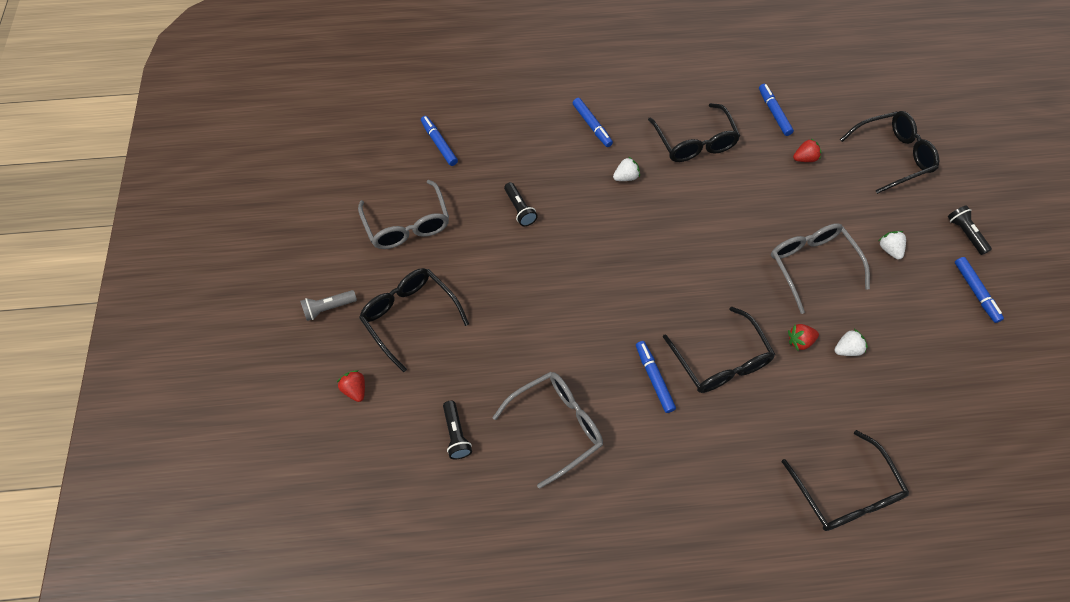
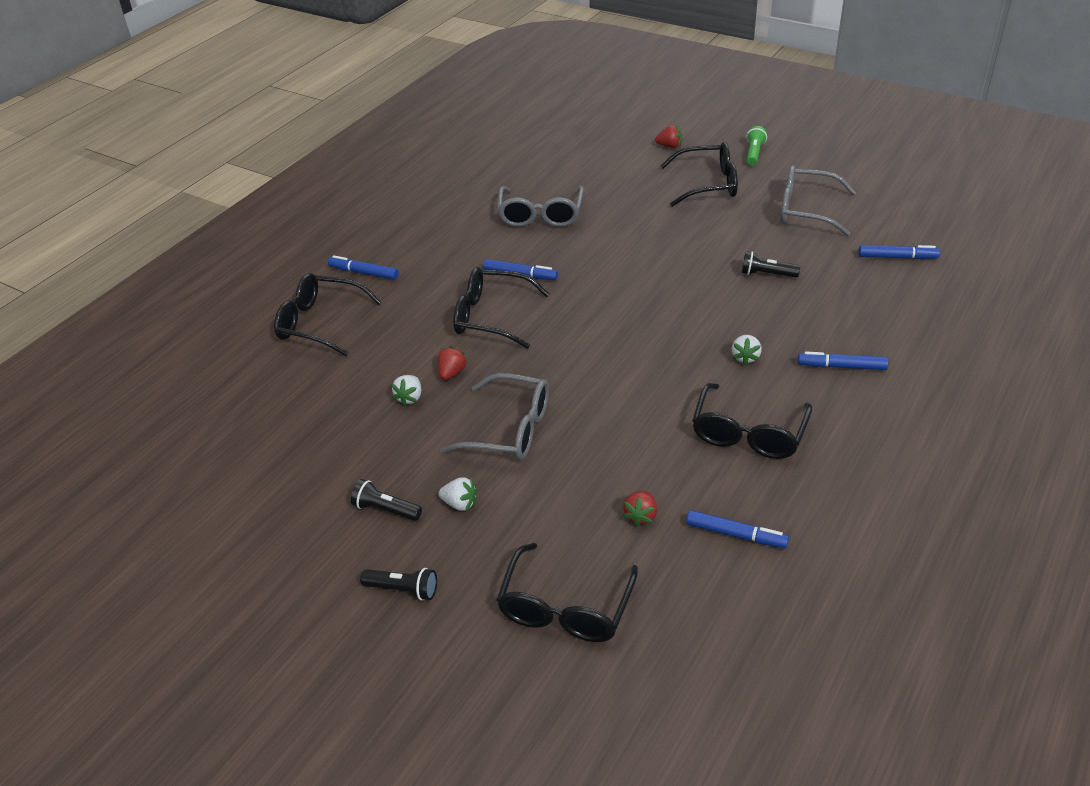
camera: 130 degrees right, 20 degrees down
(328, 308) = (754, 153): grey flashlight -> green flashlight
(456, 434) = (586, 174): black flashlight -> black flashlight (385, 510)
(694, 142) = (748, 434): black glasses -> black glasses turned 90 degrees counterclockwise
(975, 292) = (342, 538): blue marker -> blue marker (364, 273)

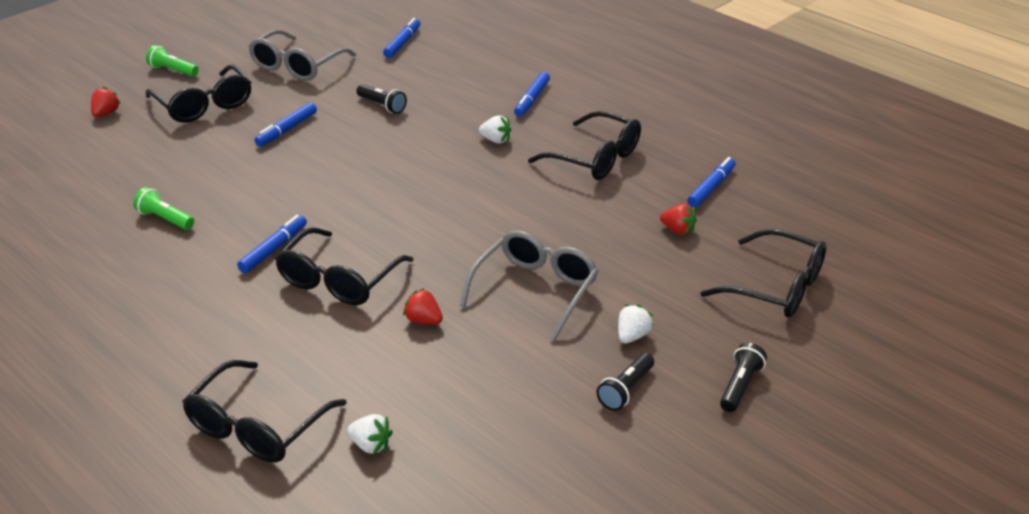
camera: 80 degrees left, 5 degrees down
(364, 273) = (170, 377): blue marker -> blue marker (286, 130)
(410, 398) = (451, 357): white strawberry -> white strawberry (370, 445)
(540, 215) = (165, 219): grey glasses -> green flashlight
(708, 184) = (204, 105): black glasses -> black glasses turned 135 degrees clockwise
(766, 274) = (382, 106): black flashlight -> black flashlight turned 75 degrees counterclockwise

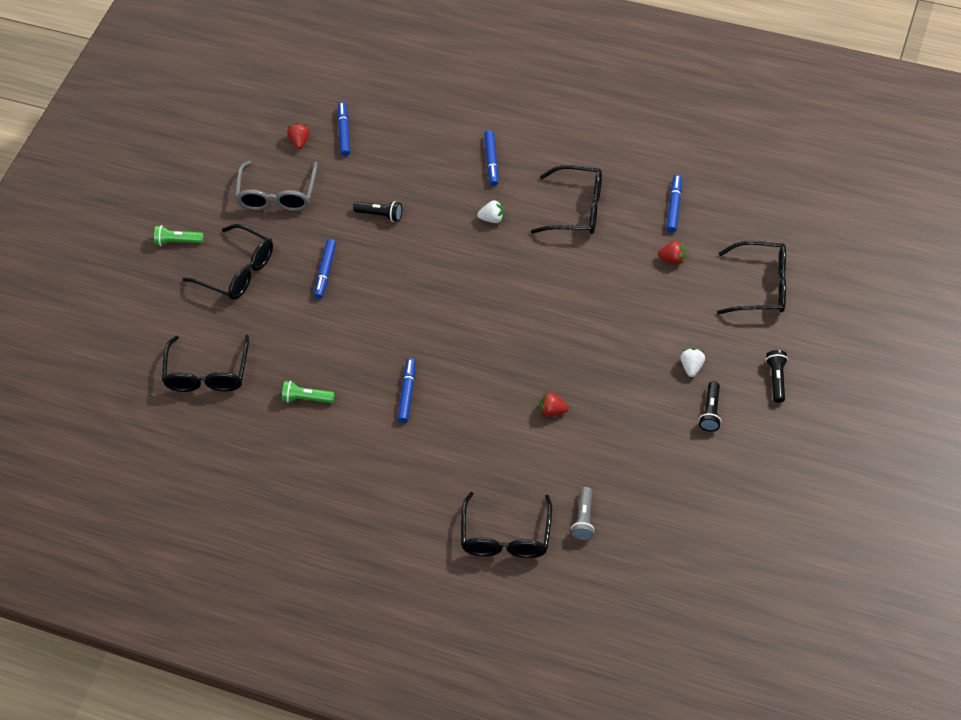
camera: 20 degrees left, 20 degrees up
(106, 113) = (166, 312): red strawberry -> red strawberry (299, 141)
(338, 280) = (472, 401): black glasses -> black glasses (207, 374)
(370, 445) = (584, 519): white strawberry -> grey flashlight
(535, 290) = (608, 354): grey glasses -> none

